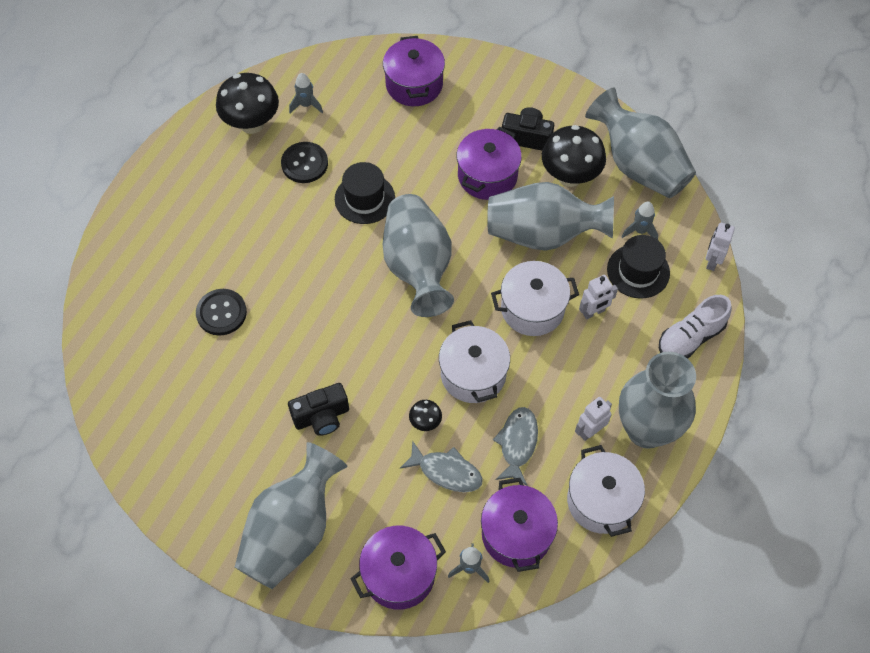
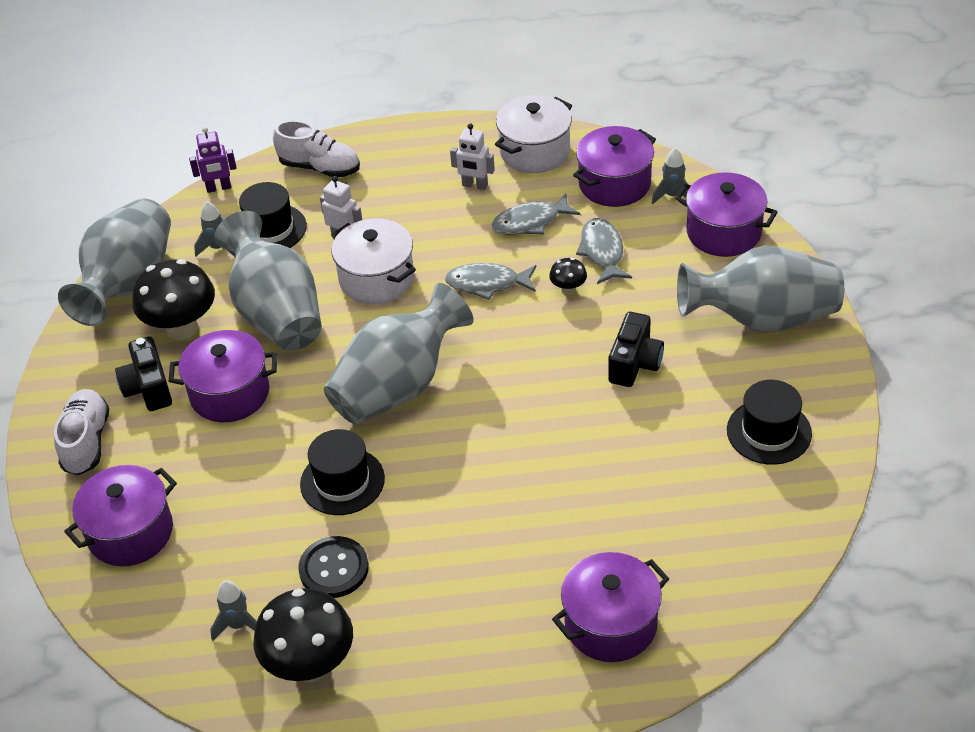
camera: 120 degrees left, 15 degrees down
(148, 271) = (610, 624): none -> purple pot
(196, 456) = (769, 432): none -> black hat
(221, 313) = (599, 517): black button -> none
(321, 417) = (634, 363): black camera -> black camera turned 75 degrees clockwise
(473, 374) = (487, 283): white pot -> grey fish
(504, 91) = (86, 442): none -> white shoe
(646, 429) = (441, 155): grey vase -> none
(712, 261) = (219, 188): white robot -> purple robot

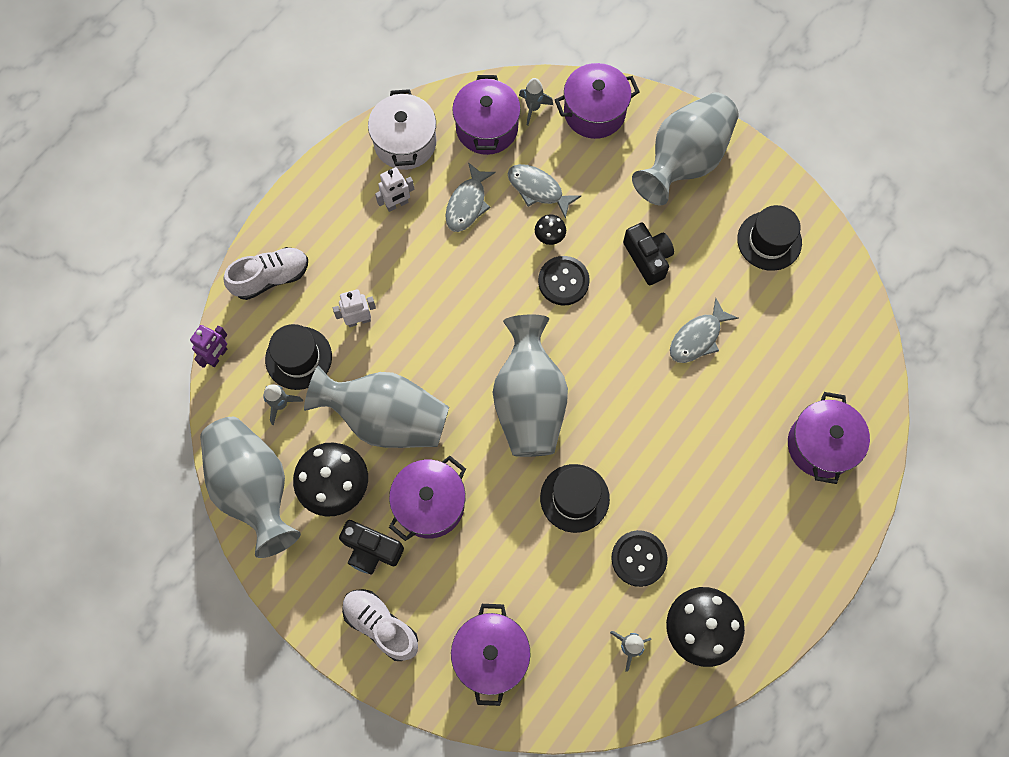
camera: 50 degrees left, 25 degrees up
(376, 279) = (420, 334): white pot -> none
(487, 283) = (494, 276): grey fish -> grey fish (697, 338)
(539, 327) = (563, 281): none -> black button

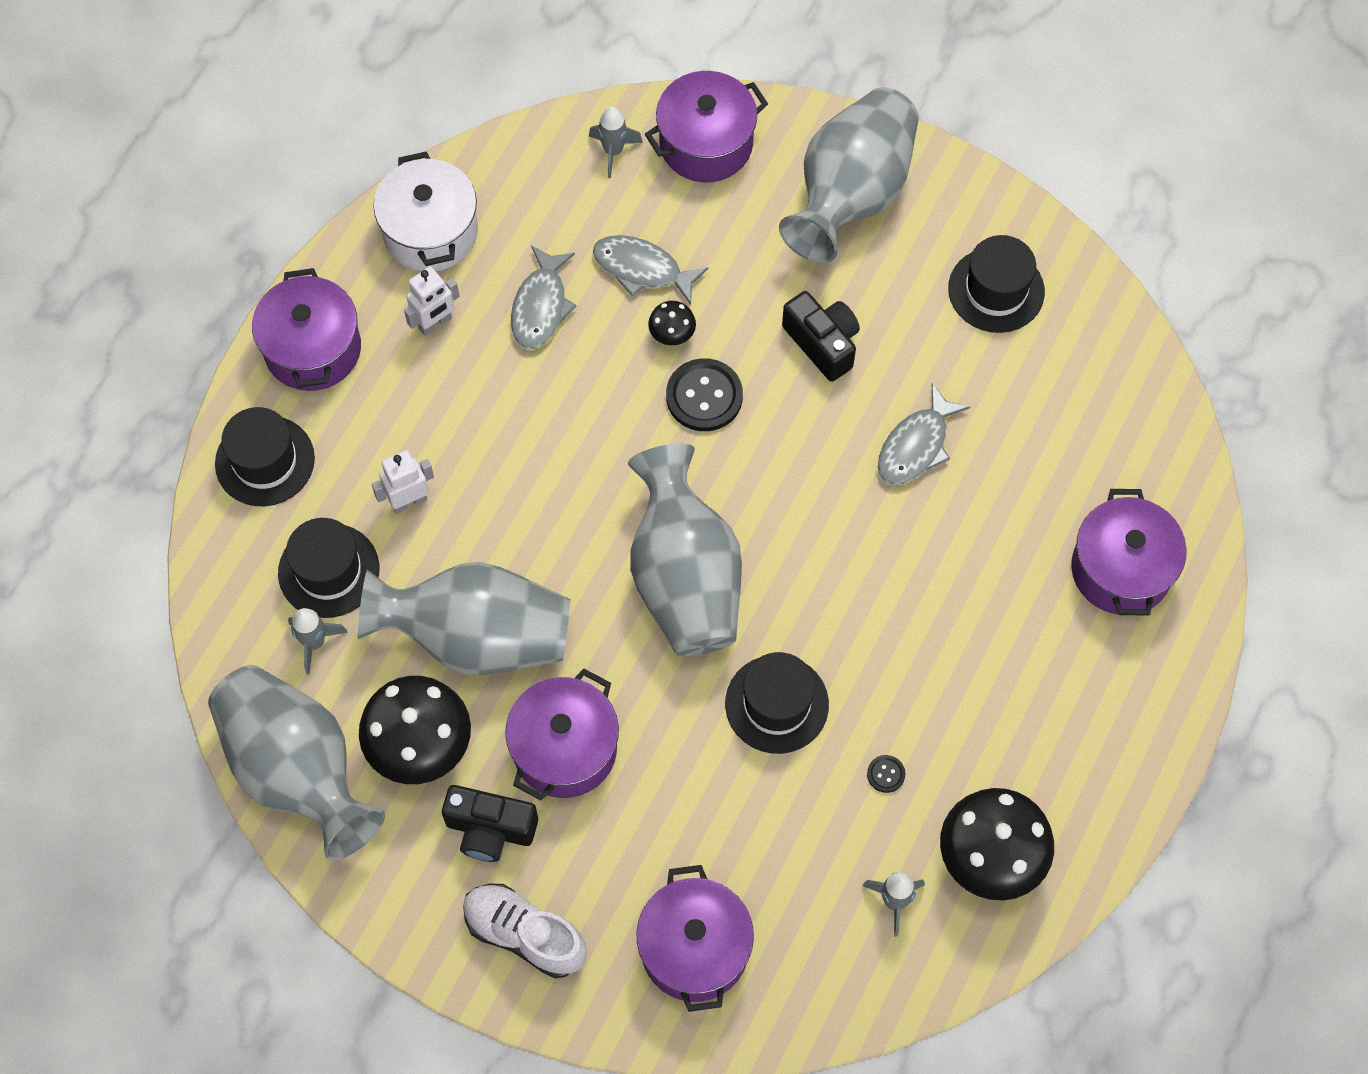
camera: 10 degrees left, 5 degrees down
(218, 356) = (206, 588): purple robot -> none
(271, 278) = (265, 461): white shoe -> black hat
(487, 128) = (549, 191): purple pot -> purple pot (313, 349)
(639, 558) = (886, 774): black button -> black button, size x0.46

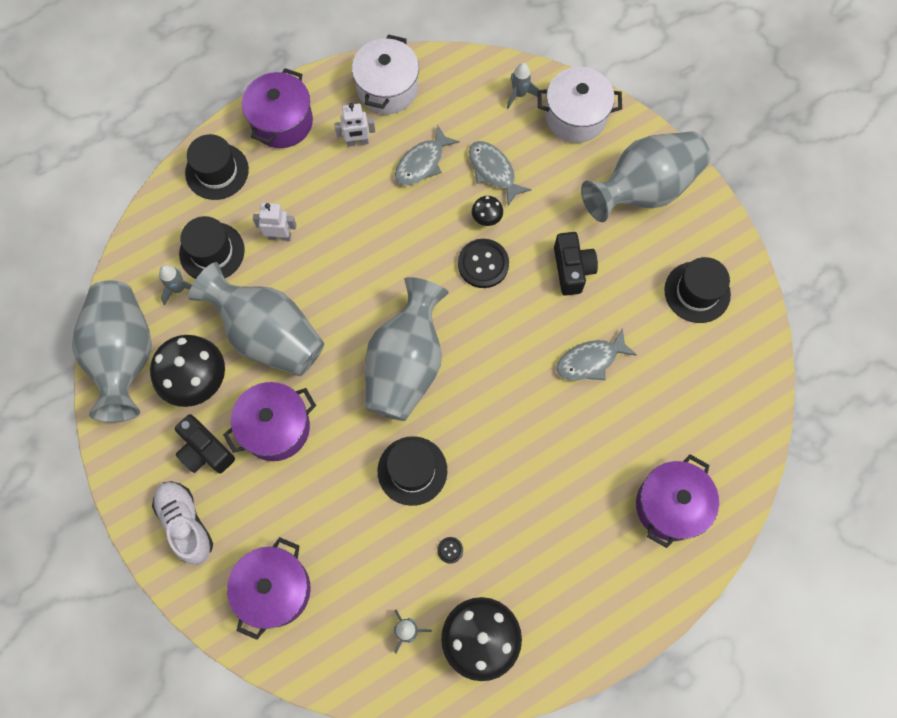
camera: 30 degrees right, 5 degrees up
(706, 144) = (575, 116): purple pot -> white pot

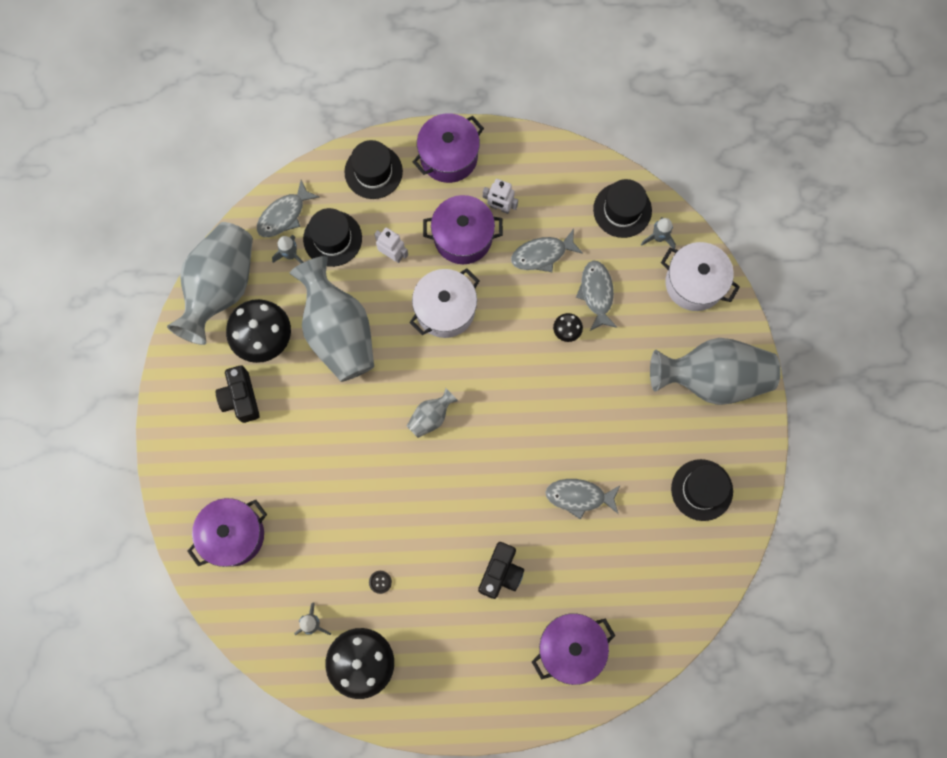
camera: 30 degrees right, 5 degrees up
(151, 255) = (284, 215): none -> grey fish
(186, 524) = (196, 446): white shoe -> none
(275, 428) = (303, 410): purple pot -> purple pot (463, 237)
(387, 88) = (551, 173): white pot -> white pot (445, 309)
(406, 365) = (431, 417): grey vase -> grey vase, size x0.45
(412, 470) = (387, 504): black hat -> black hat (622, 210)
(483, 264) = (541, 368): black button -> none
(572, 269) = (610, 413): black camera -> black camera (500, 573)

